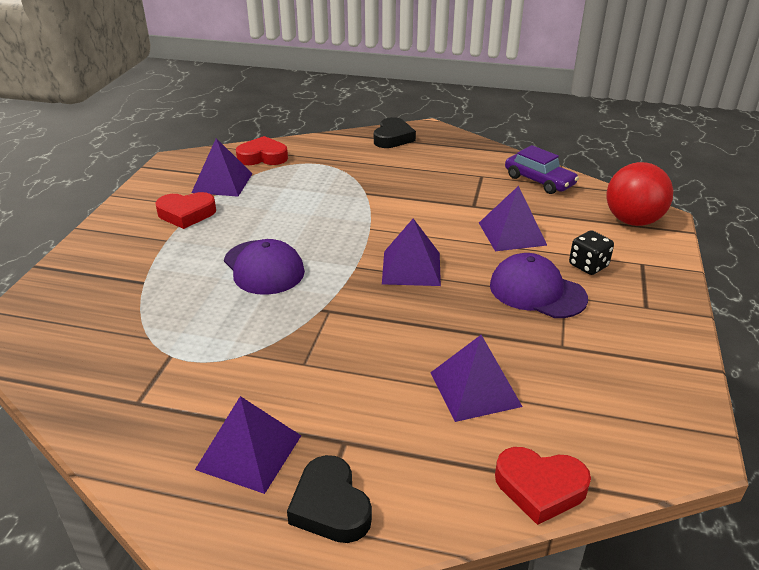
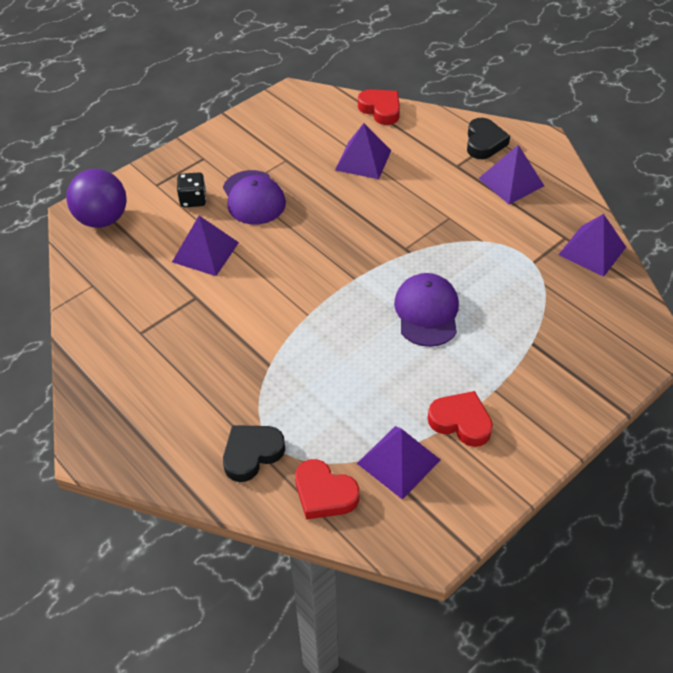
camera: 145 degrees left, 15 degrees up
(393, 138) = (149, 451): black heart -> black heart (252, 454)
(411, 268) = (315, 257): purple pyramid -> purple pyramid (592, 251)
(539, 181) = (103, 298): purple car -> none
(632, 221) = (103, 219): red ball -> purple ball

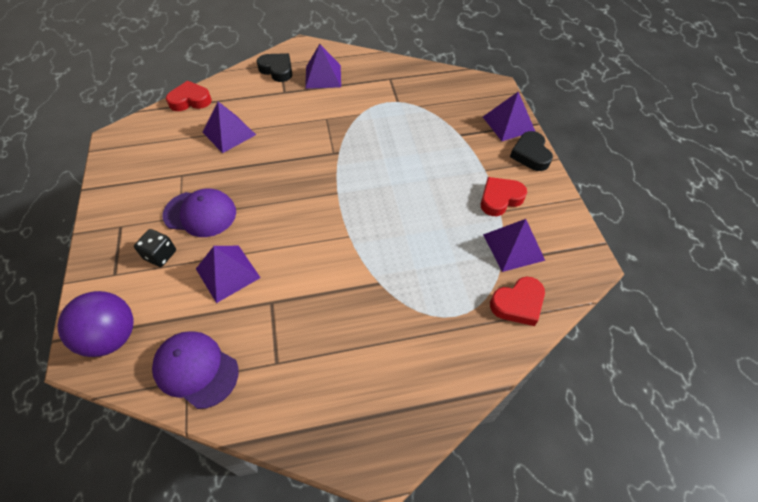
camera: 60 degrees left, 5 degrees up
(252, 454) = (457, 334): black heart -> black heart (530, 154)
(427, 312) = (398, 170): purple cap -> purple cap (196, 369)
(592, 251) = (409, 74): purple pyramid -> purple pyramid (508, 124)

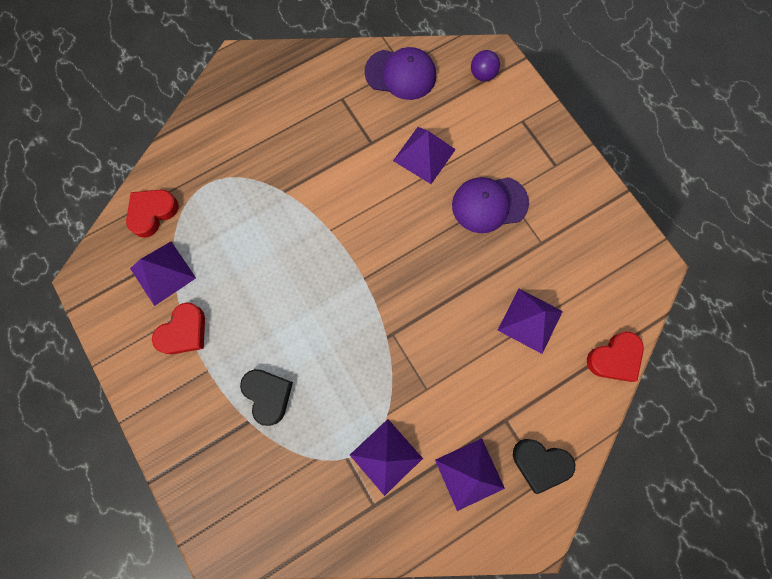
camera: 160 degrees right, 20 degrees up
(112, 336) = (482, 75): purple ball -> purple ball, size x0.54
(160, 255) = (495, 150): black dice -> none
(508, 124) = (189, 466): purple pyramid -> purple pyramid (386, 456)
(530, 154) = (155, 416): black heart -> black heart (268, 395)

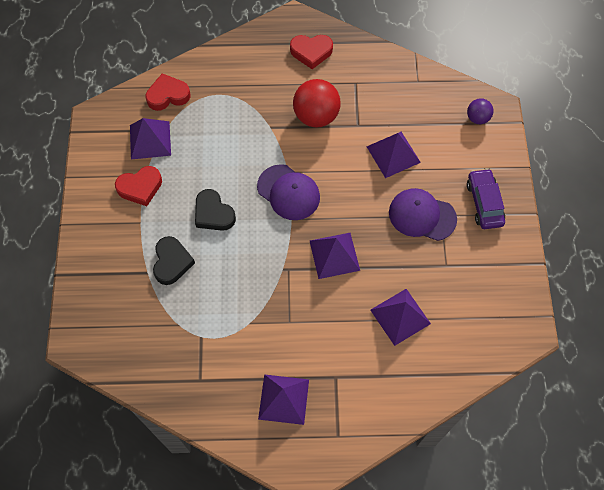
camera: 30 degrees right, 10 degrees down
(323, 154) = (316, 116): none -> red ball
(386, 456) = (230, 351): purple pyramid -> purple pyramid (334, 255)
(401, 74) = (412, 87): purple cap -> purple cap (288, 192)
(539, 159) = (484, 203): none -> purple car
(540, 463) = (342, 423): black heart -> black heart (213, 214)
(614, 358) = (450, 381): red heart -> red heart (311, 52)

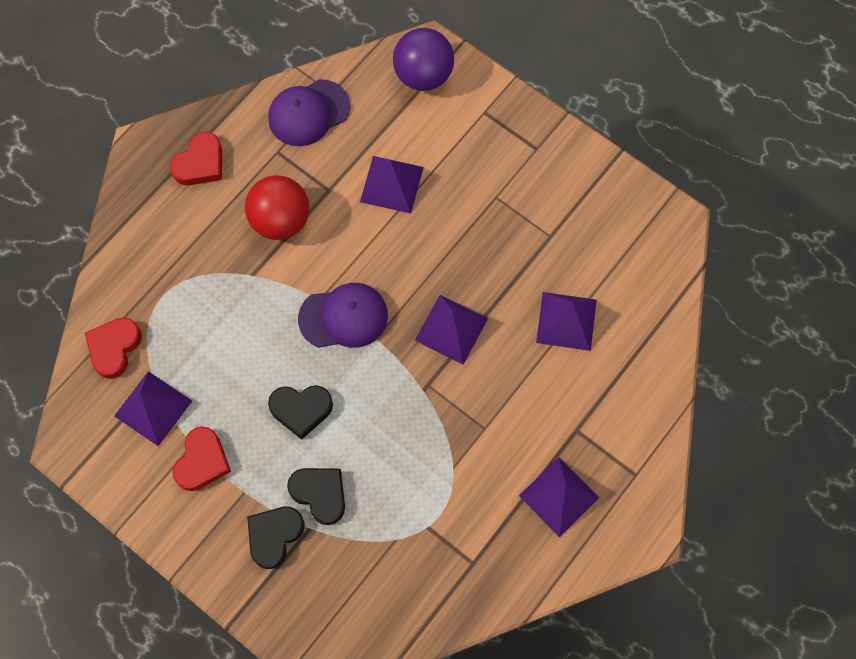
camera: 50 degrees left, 5 degrees up
(127, 257) = (274, 536): none -> black heart
(422, 216) = (481, 214): purple cap -> purple cap (308, 113)
(477, 118) = (423, 75): purple ball -> purple ball, size x1.84
(484, 203) = (517, 148): purple car -> none

